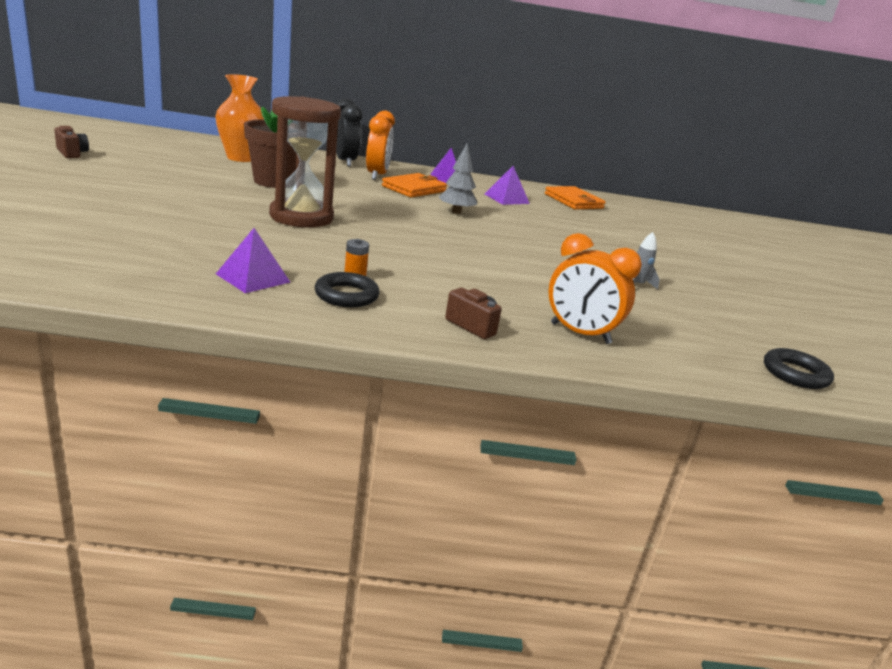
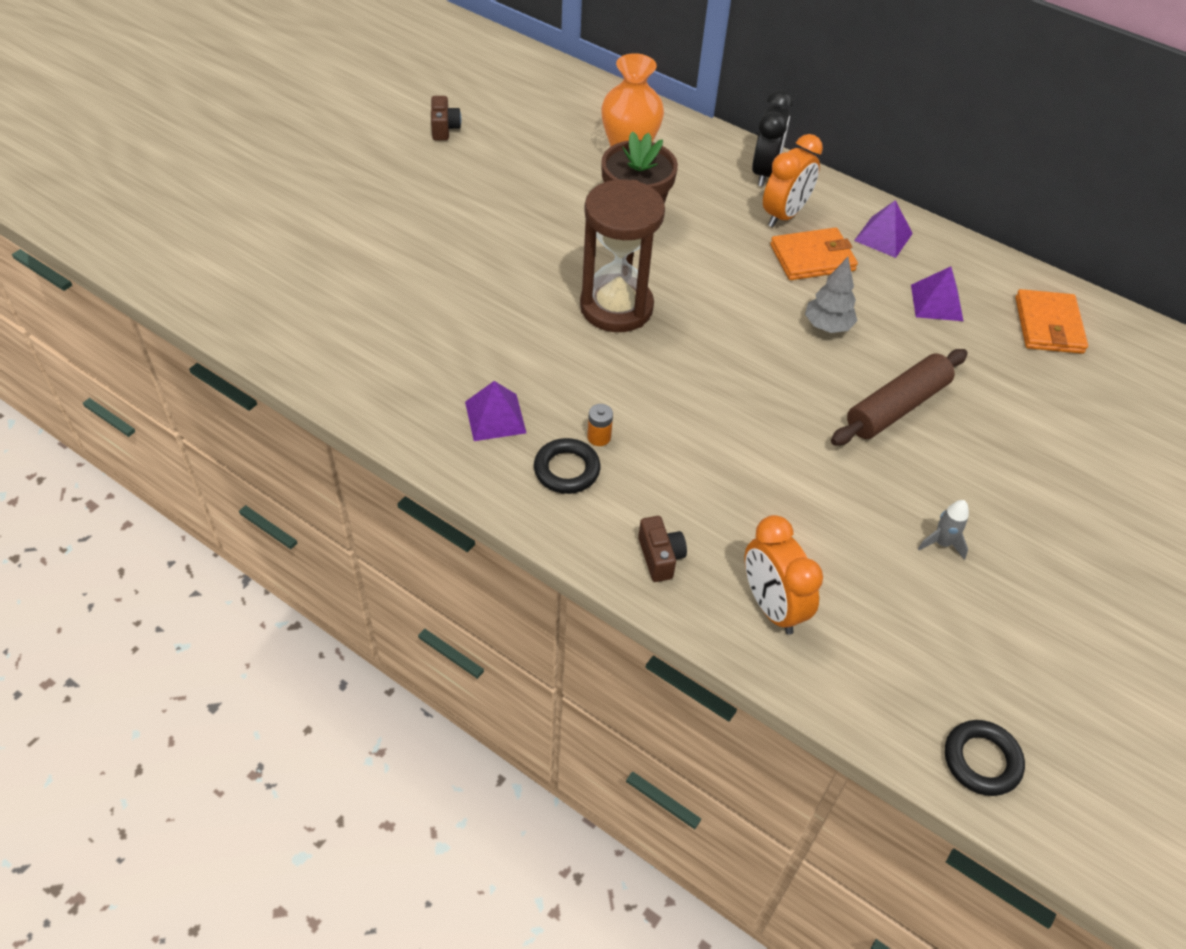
camera: 35 degrees right, 25 degrees up
(537, 237) = (896, 407): none -> brown rolling pin

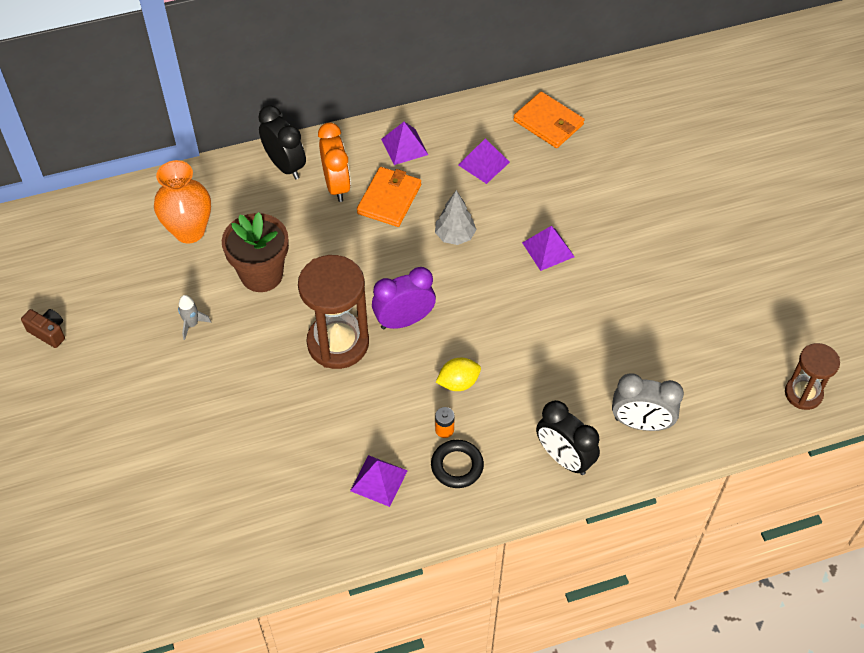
camera: 50 degrees left, 5 degrees up
(660, 557) = (564, 458): brown camera -> black clock
(663, 419) = (458, 382): none -> yellow lemon
(690, 340) = (404, 320): none -> purple clock
(771, 606) = (640, 423): orange clock -> grey clock
(896, 407) = (548, 249): brown rolling pin -> purple pyramid
(941, 543) = (660, 304): grey rocket -> grey rocket (192, 324)
(981, 760) = (803, 393): black ring -> brown hourglass

